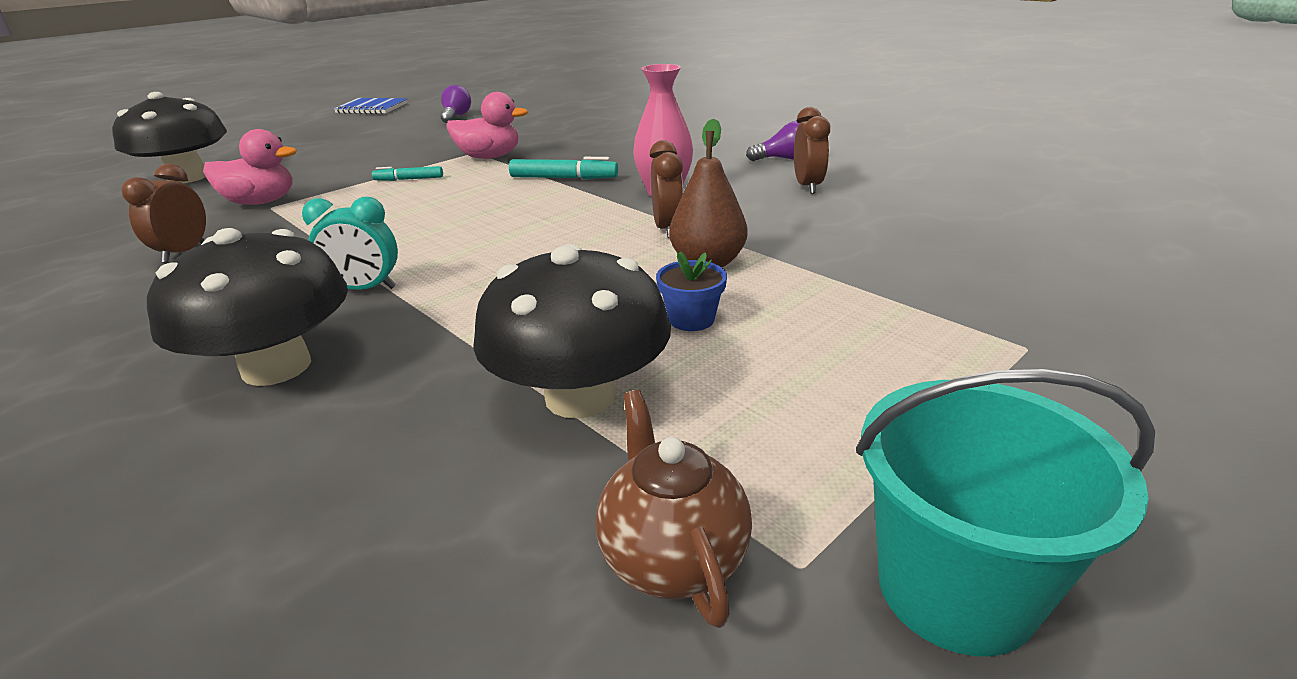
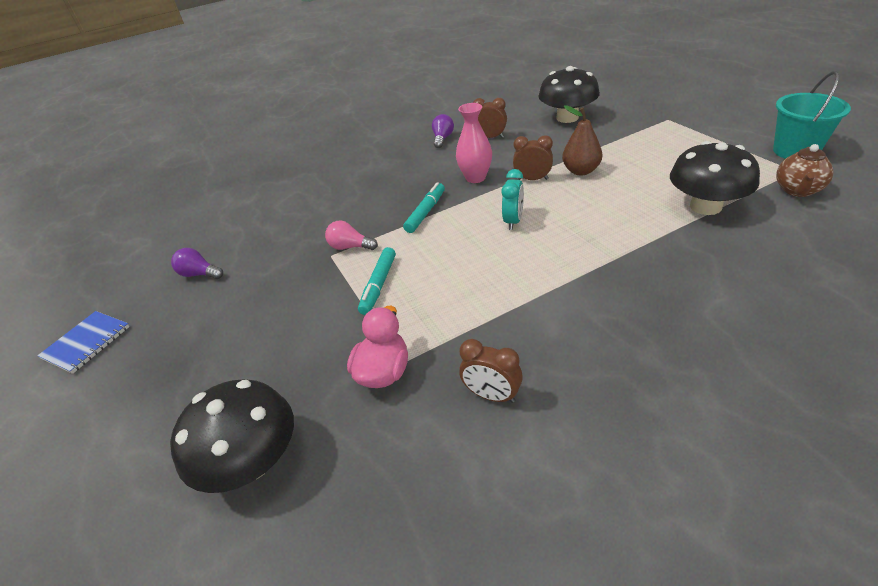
camera: 70 degrees left, 10 degrees up
(277, 367) = (682, 300): black mushroom -> black mushroom (567, 118)
(364, 289) = (587, 281): turquoise clock -> turquoise clock (513, 221)
(409, 179) = (378, 285): turquoise marker -> turquoise marker, size x1.56
(489, 157) = (350, 247): pink duck -> pink light bulb
(672, 559) = (797, 190): brown teapot -> brown teapot turned 60 degrees counterclockwise
(691, 319) = (640, 178): blue flower pot -> none

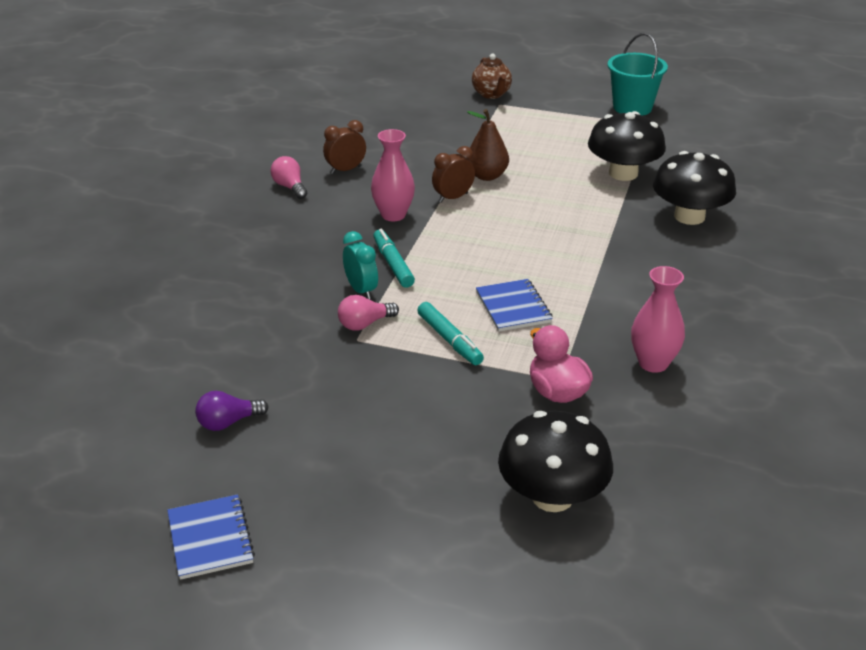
camera: 50 degrees left, 5 degrees down
(442, 139) = (290, 187): purple light bulb -> pink light bulb
(455, 282) = (513, 307): none -> blue notebook
(492, 395) = (653, 363): brown clock -> pink vase
(513, 221) = (490, 240): turquoise clock -> turquoise clock (361, 290)
(567, 118) = (400, 127): black mushroom -> black mushroom (689, 216)
(797, 190) = (668, 140): brown teapot -> brown teapot (491, 94)

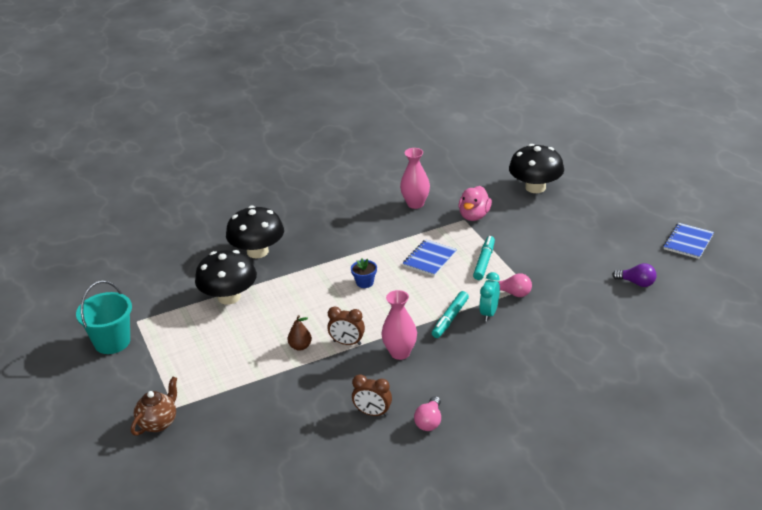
camera: 130 degrees left, 0 degrees up
(486, 176) = (300, 346): brown pear -> brown pear, size x0.66
(533, 248) = (364, 282): none -> blue flower pot

